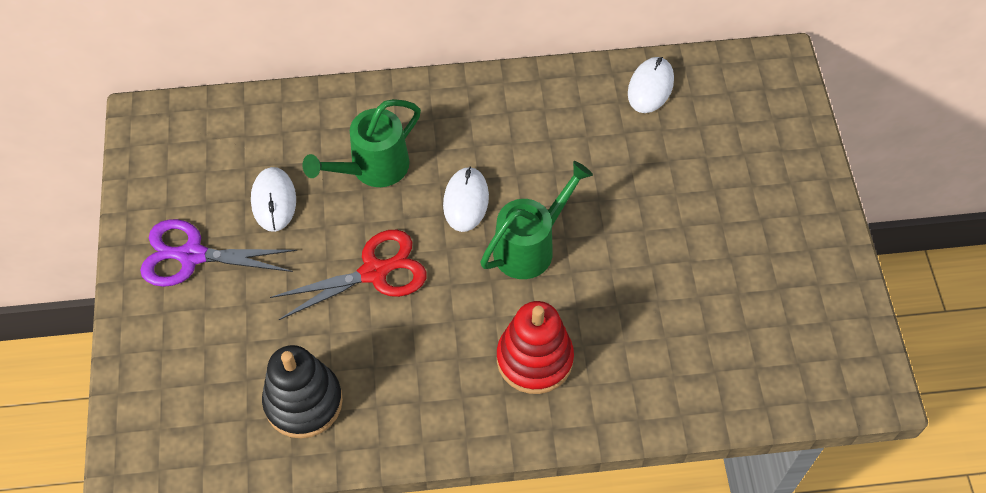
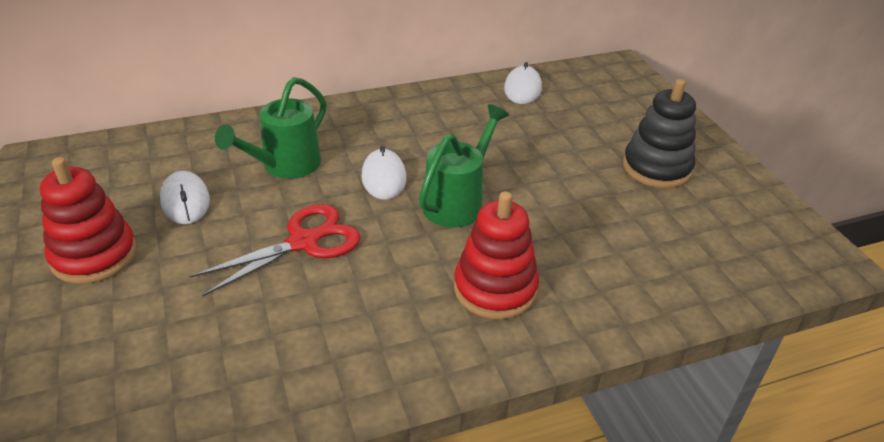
camera: 15 degrees left, 20 degrees down
(191, 255) = (94, 255): purple scissors -> red stacking toy
(303, 402) = (243, 370): black stacking toy -> black stacking toy (656, 168)

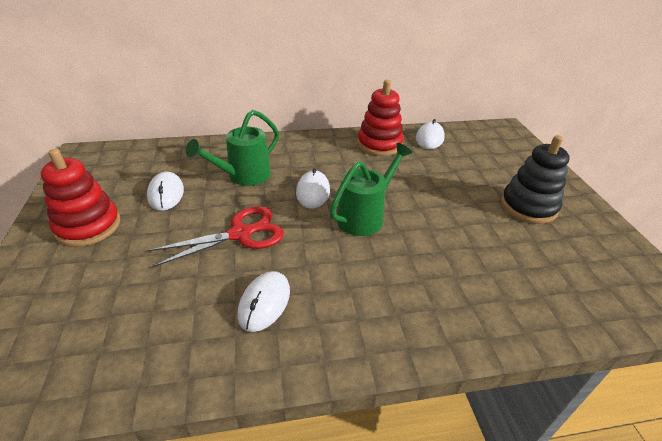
camera: 10 degrees right, 0 degrees up
(358, 320) = (264, 302): none -> white mouse
(495, 289) = (381, 291): red stacking toy -> red stacking toy (379, 144)

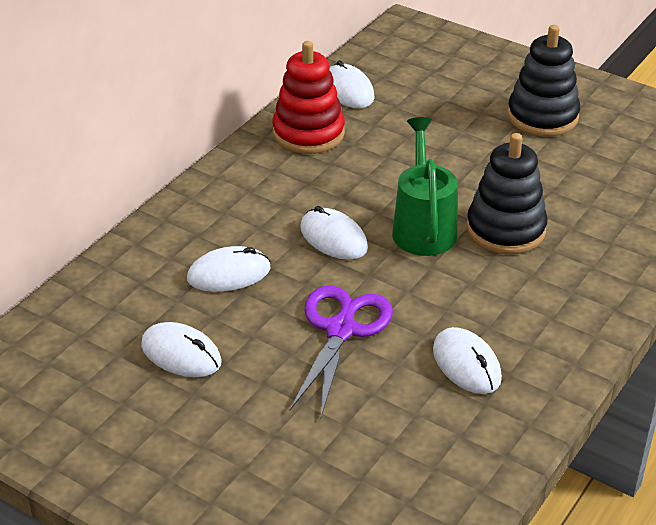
camera: 45 degrees left, 0 degrees up
(88, 226) = (169, 445): red stacking toy -> none
(241, 233) = (341, 329): red scissors -> purple scissors
(243, 176) = (229, 274): green watering can -> white mouse
(410, 248) = (505, 230): none -> black stacking toy

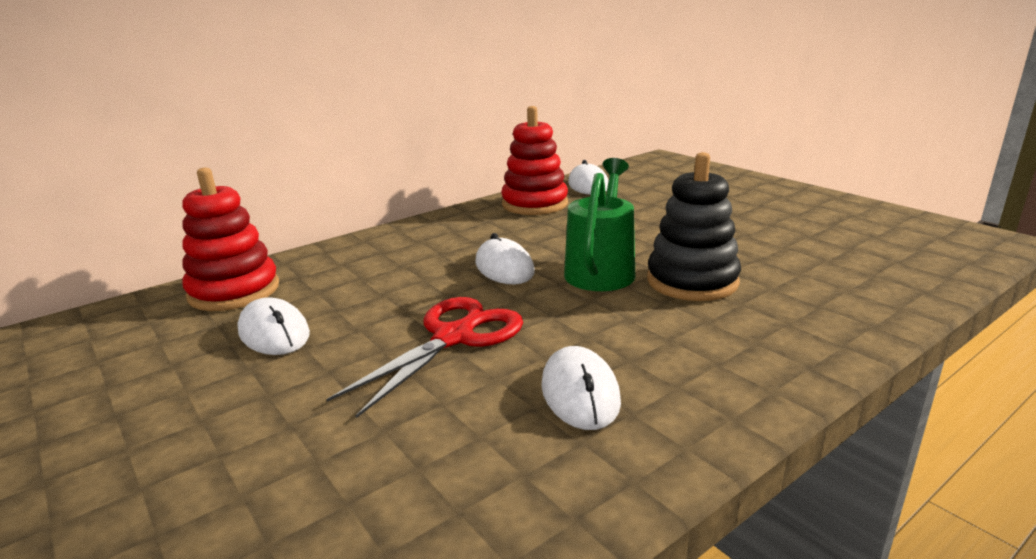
camera: 20 degrees right, 15 degrees down
(94, 313) = (234, 291): none -> red stacking toy
(229, 274) = (382, 280): white mouse -> none
(341, 329) = (455, 336): purple scissors -> red scissors
(542, 116) = (766, 211): black stacking toy -> none

